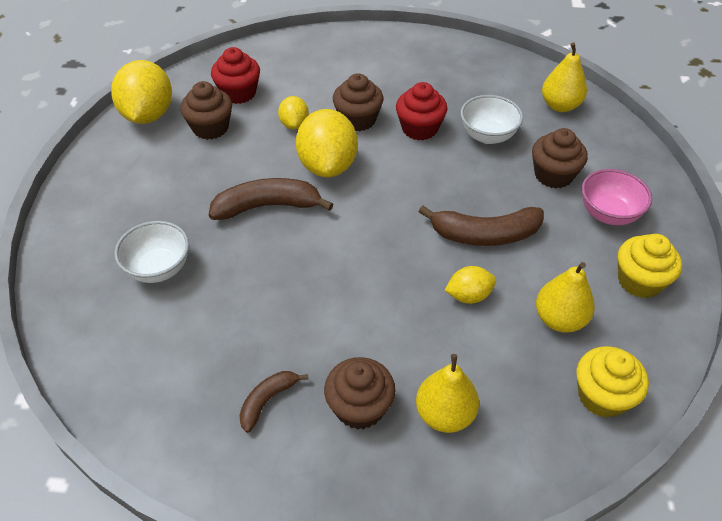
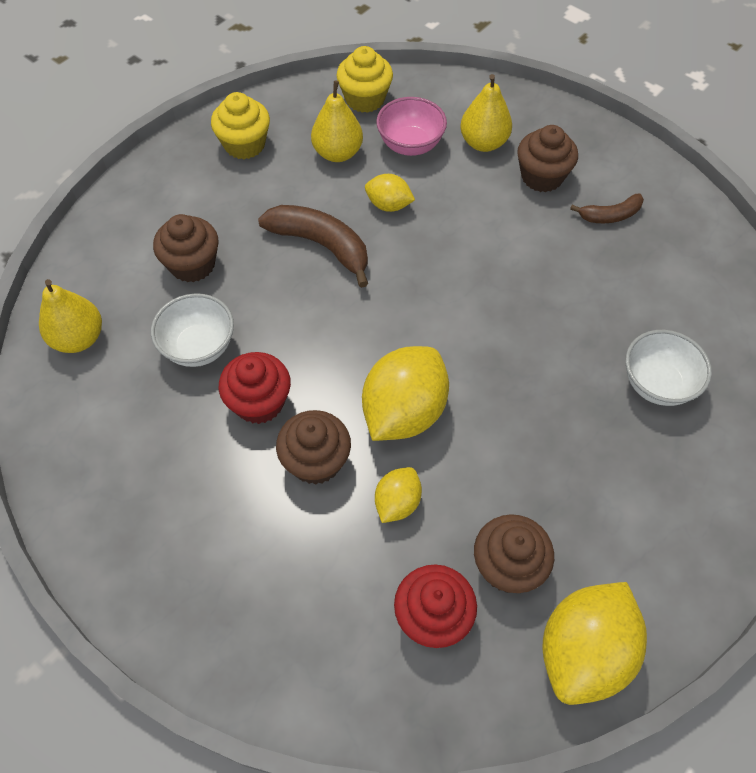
camera: 145 degrees left, 10 degrees up
(267, 206) = (505, 395): brown banana -> none
(608, 214) = (195, 203): pink bowl -> pink bowl (410, 145)

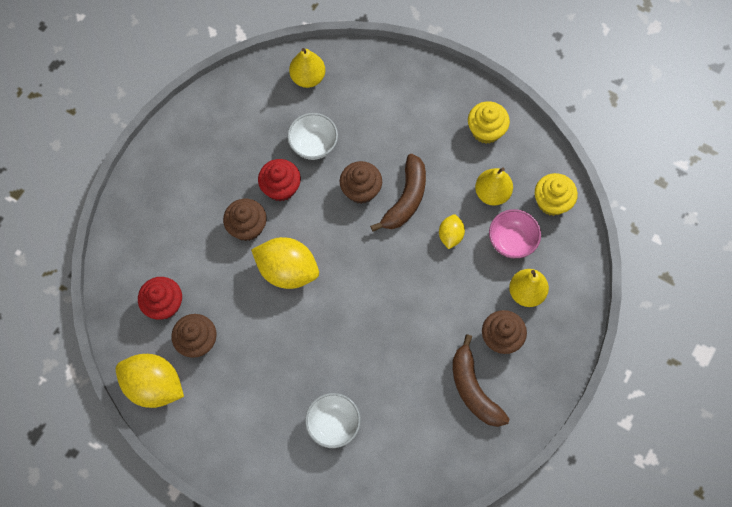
camera: 80 degrees right, 10 degrees up
(192, 264) = (374, 125): brown cupcake -> brown cupcake (361, 190)
(397, 502) = (227, 276): yellow lemon -> none
(610, 215) = (473, 389): brown banana -> brown banana, size x1.75

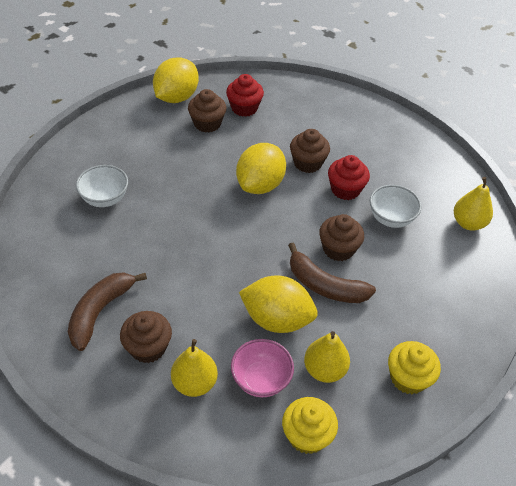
camera: 95 degrees right, 20 degrees down
(450, 235) = (277, 319): yellow lemon -> yellow lemon, size x1.90
(473, 389) = (100, 312): brown banana -> brown banana turned 45 degrees counterclockwise

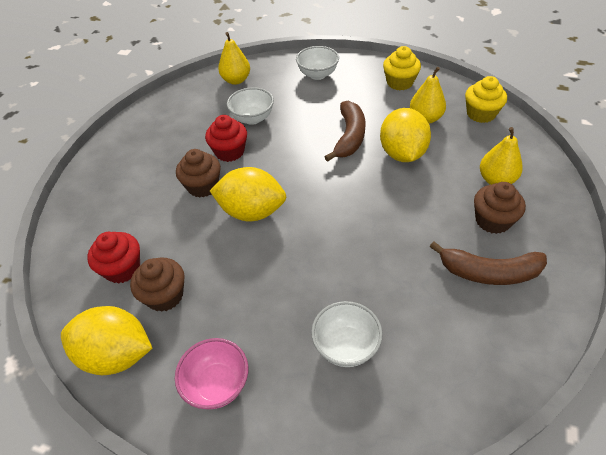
camera: 105 degrees left, 0 degrees up
(261, 379) = (461, 146): pink bowl -> pink bowl (217, 384)
(338, 249) = (305, 139): brown cupcake -> none
(455, 299) = (317, 74): none -> white bowl

